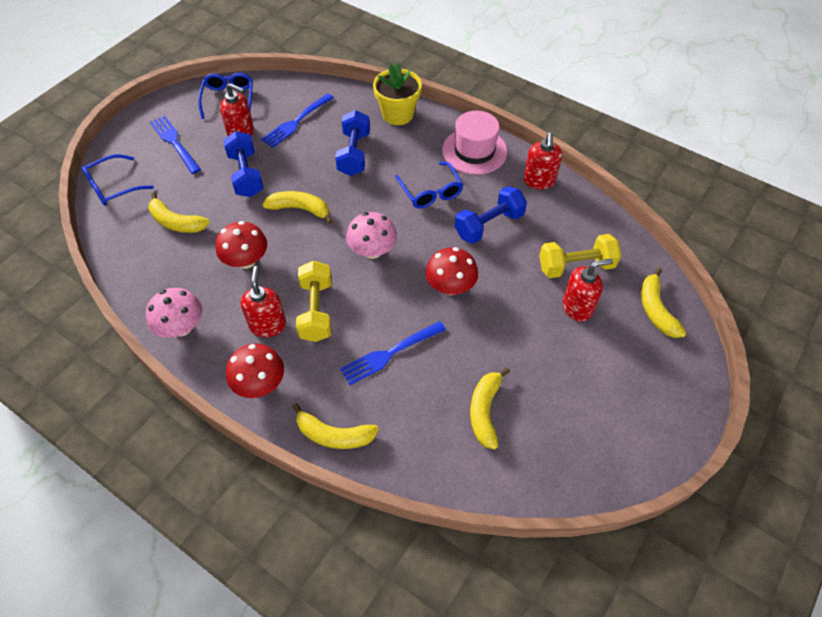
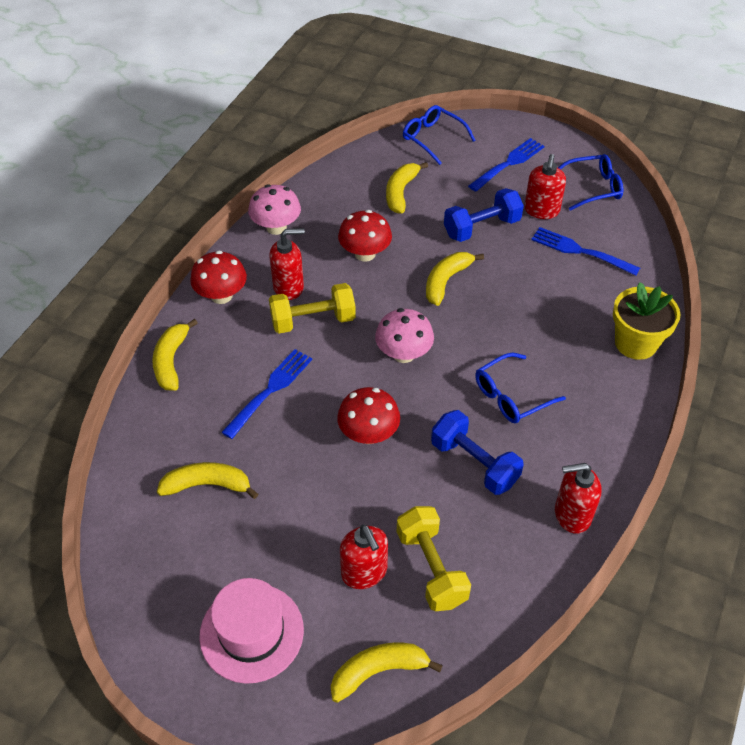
camera: 80 degrees right, 5 degrees down
(300, 209) = (446, 281): yellow banana -> yellow banana turned 150 degrees counterclockwise
(354, 154) = (548, 312): blue dumbbell -> none
(390, 353) = (270, 391): blue fork -> blue fork turned 75 degrees clockwise
(474, 151) = (601, 434): pink hat -> pink hat (251, 632)

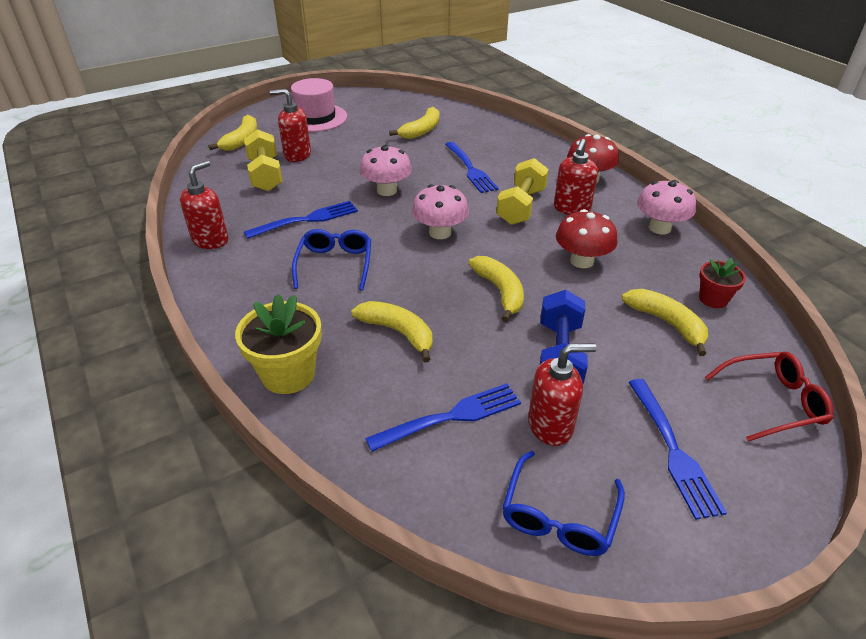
camera: 125 degrees right, 10 degrees down
(171, 361) = (538, 145): yellow banana -> yellow banana (398, 332)
(352, 179) = (713, 299): none -> red flower pot
(368, 434) = (386, 190): red mushroom -> pink mushroom
(431, 568) = (265, 175): yellow dumbbell -> yellow dumbbell turned 60 degrees clockwise
(432, 138) = (773, 402): blue glasses -> red glasses
(474, 463) = (306, 220): blue dumbbell -> blue fork
(541, 210) = (550, 425): red soap dispenser -> red soap dispenser turned 120 degrees clockwise

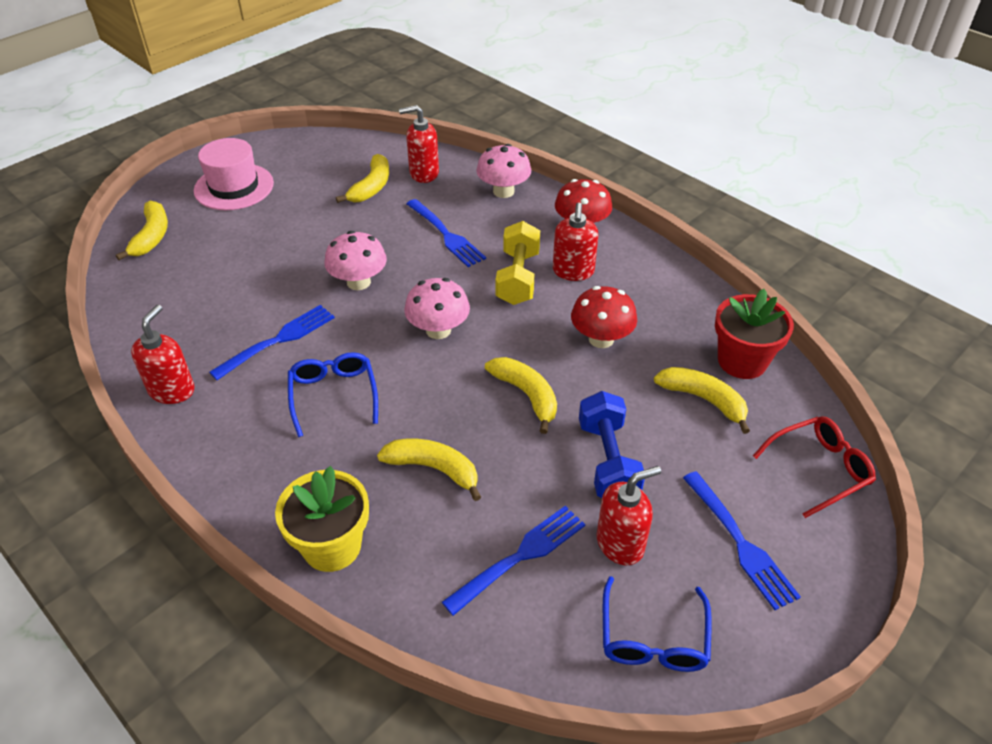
camera: 15 degrees left, 5 degrees up
(265, 175) = (203, 284): yellow dumbbell -> none
(297, 155) = (231, 248): red soap dispenser -> red soap dispenser (423, 173)
(659, 228) = (670, 281): pink mushroom -> pink mushroom (503, 191)
(713, 299) = (742, 361): red flower pot -> red flower pot, size x1.68

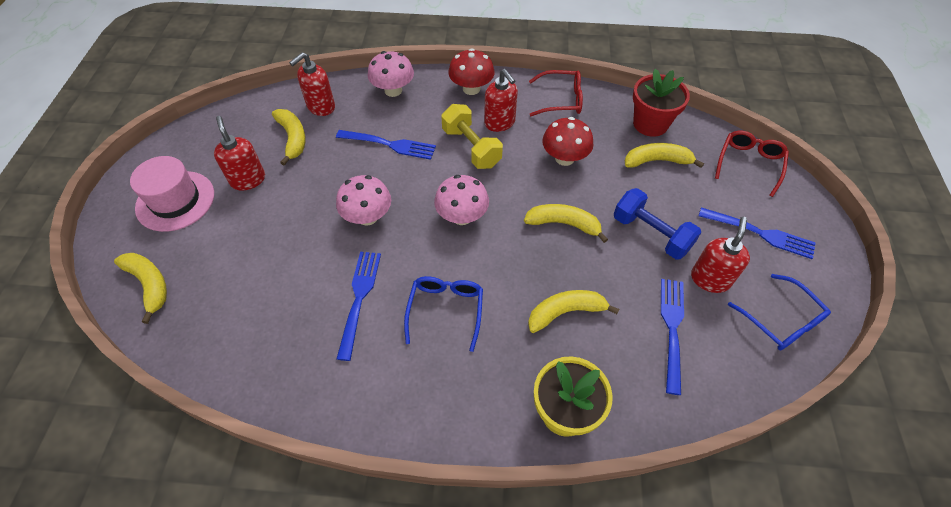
camera: 40 degrees left, 10 degrees up
(172, 390) = (322, 393): red soap dispenser -> red soap dispenser (248, 179)
(333, 395) = (446, 310): blue glasses -> blue glasses turned 60 degrees clockwise
(665, 285) = (561, 100): none -> red glasses

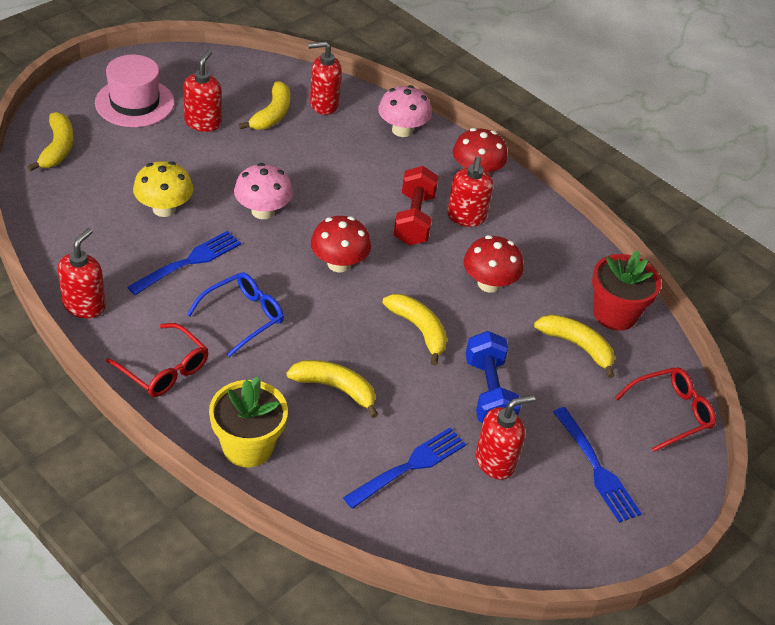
camera: 35 degrees right, 10 degrees down
(293, 270) = (164, 209): none -> yellow mushroom
(319, 404) = (84, 305): none -> red soap dispenser
(389, 144) = (345, 170): blue fork -> none
(462, 216) = (339, 264): pink mushroom -> red mushroom
(471, 148) = (414, 219): yellow dumbbell -> red dumbbell
(561, 100) = (552, 237): red glasses -> red glasses (164, 369)
(781, 321) = (517, 537): blue glasses -> none

